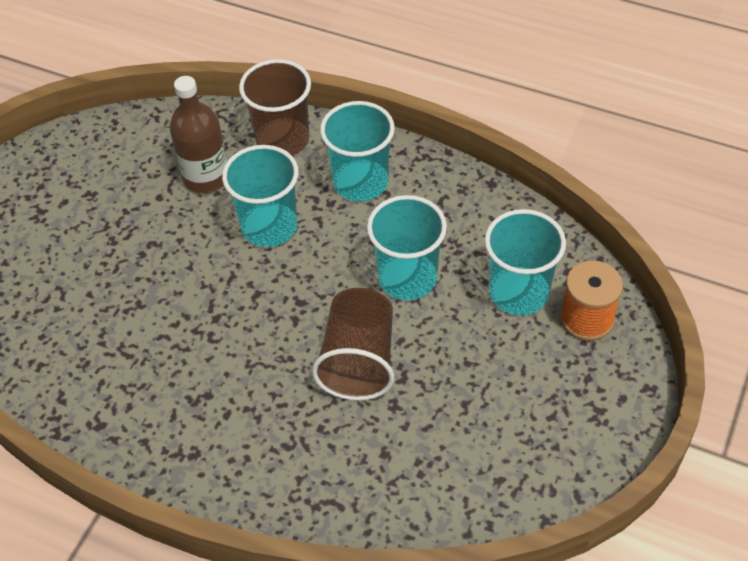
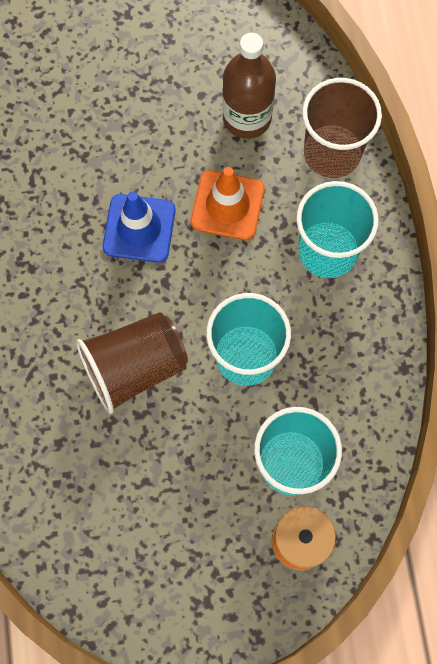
camera: 55 degrees right, 20 degrees up
(238, 296) = (139, 228): none -> blue traffic cone
(269, 226) = (227, 205): turquoise cup -> orange traffic cone

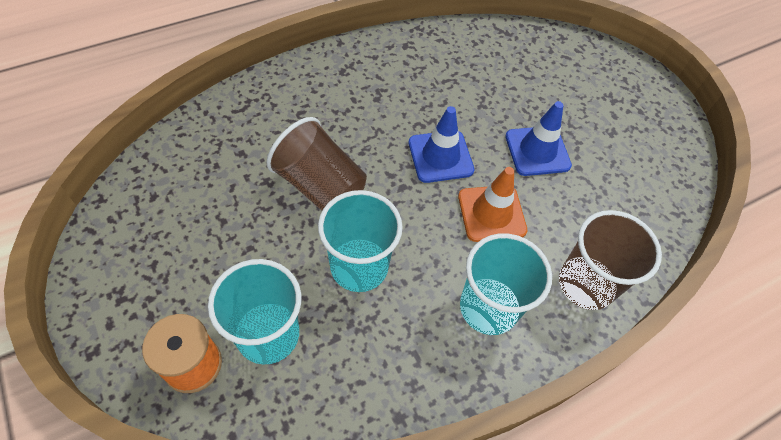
camera: 65 degrees right, 15 degrees down
(166, 126) = (537, 151): none -> blue traffic cone
(247, 118) = (578, 206): brown bottle -> none

